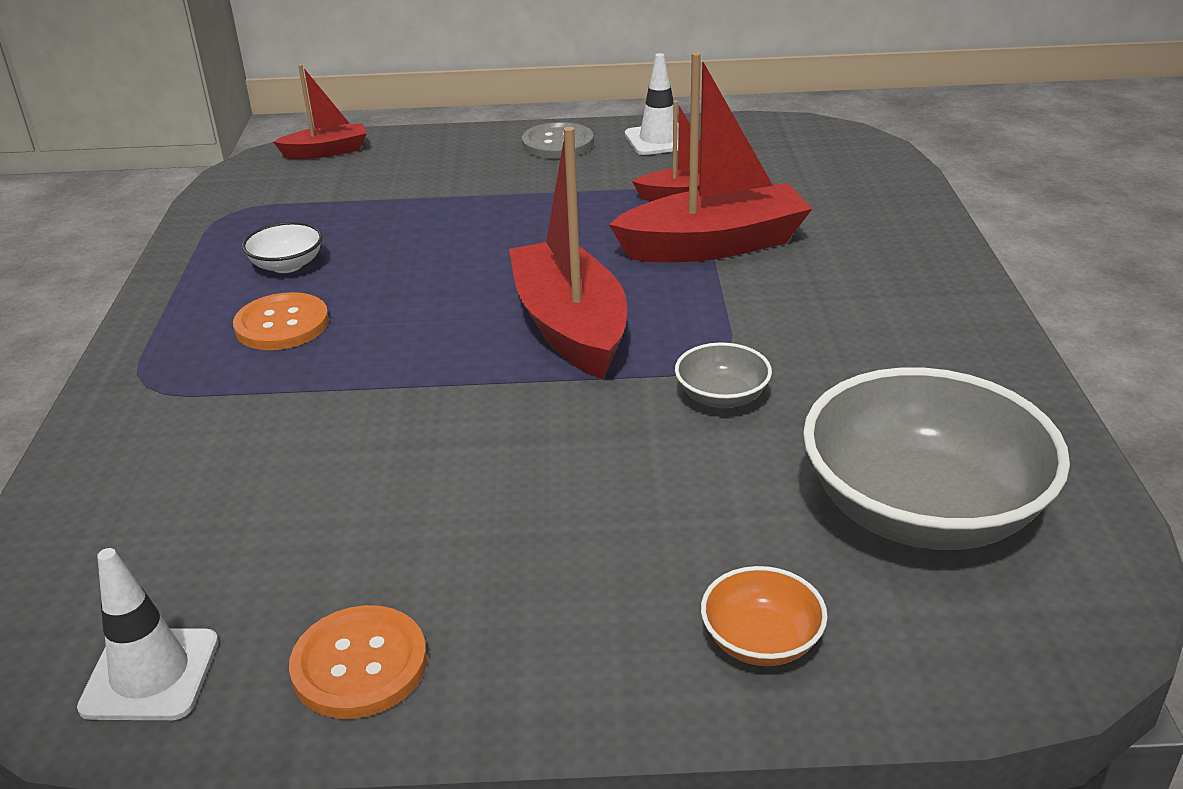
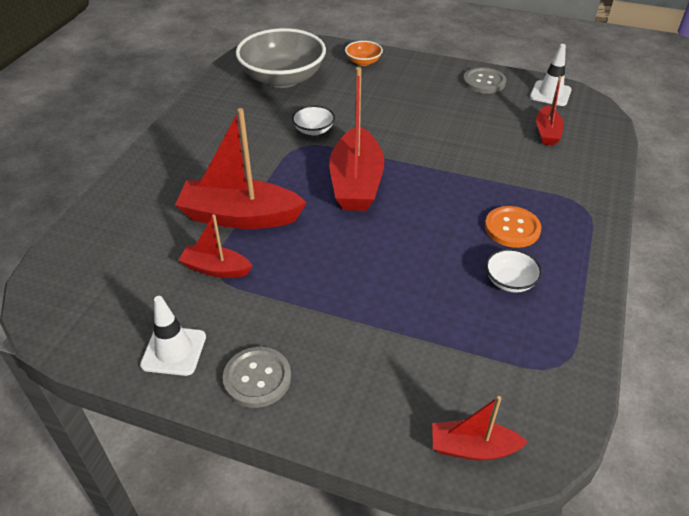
camera: 160 degrees left, 10 degrees up
(187, 529) = (547, 132): none -> red boat
(359, 664) = (484, 82): orange button -> grey button
(722, 397) = (313, 130): grey bowl -> white bowl

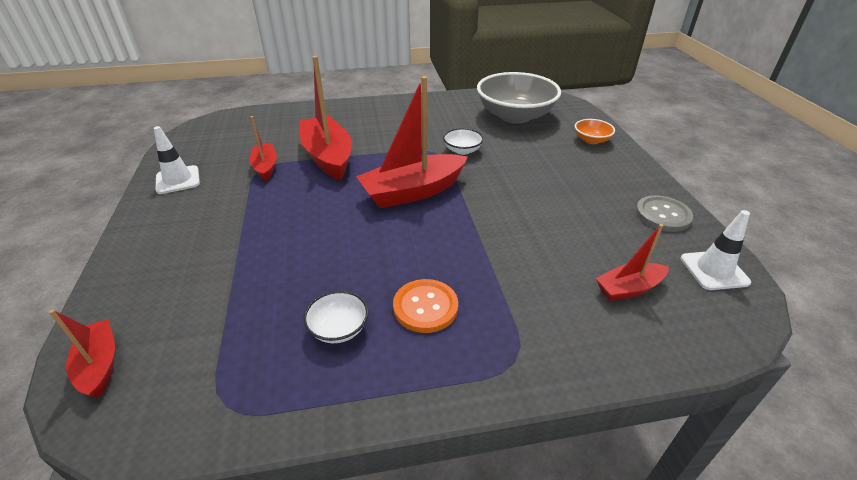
camera: 60 degrees right, 5 degrees down
(257, 378) = (160, 221): grey button -> none

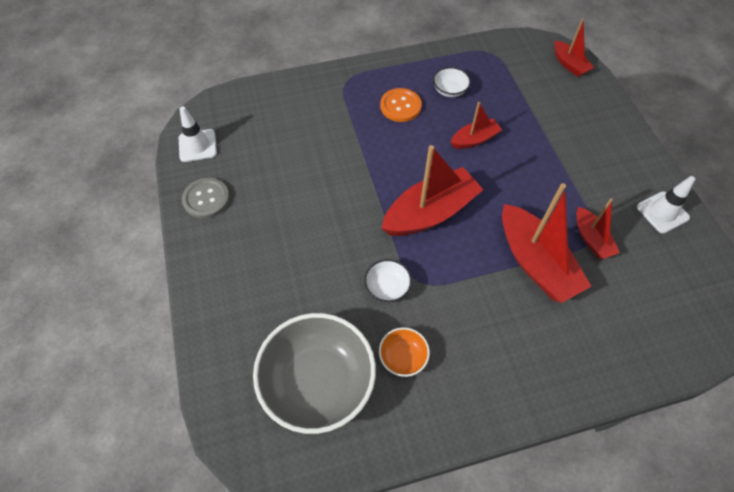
camera: 175 degrees right, 20 degrees up
(591, 140) = (229, 323): orange bowl -> orange bowl (403, 357)
(628, 288) = (265, 127): red boat -> red boat (474, 139)

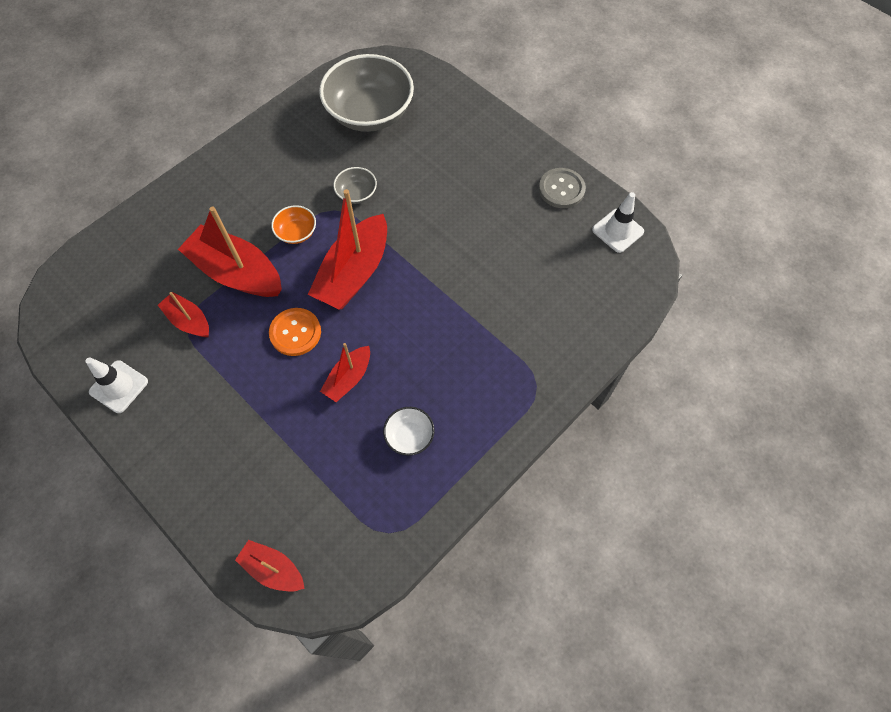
camera: 150 degrees right, 5 degrees up
(387, 287) = (356, 193): white bowl -> grey bowl
(400, 106) = (453, 381): orange button -> orange button (295, 332)
(403, 357) = (317, 153): orange bowl -> orange bowl (296, 232)

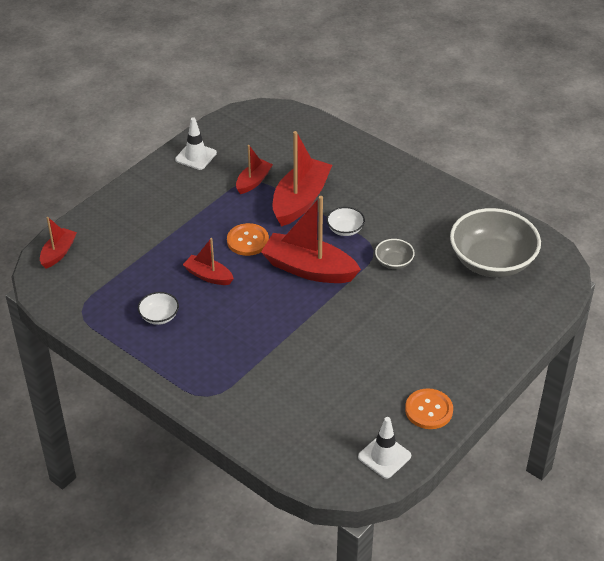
camera: 85 degrees right, 20 degrees down
(296, 232) = (345, 229): orange bowl -> white bowl
(561, 189) = (428, 410): grey button -> orange button

